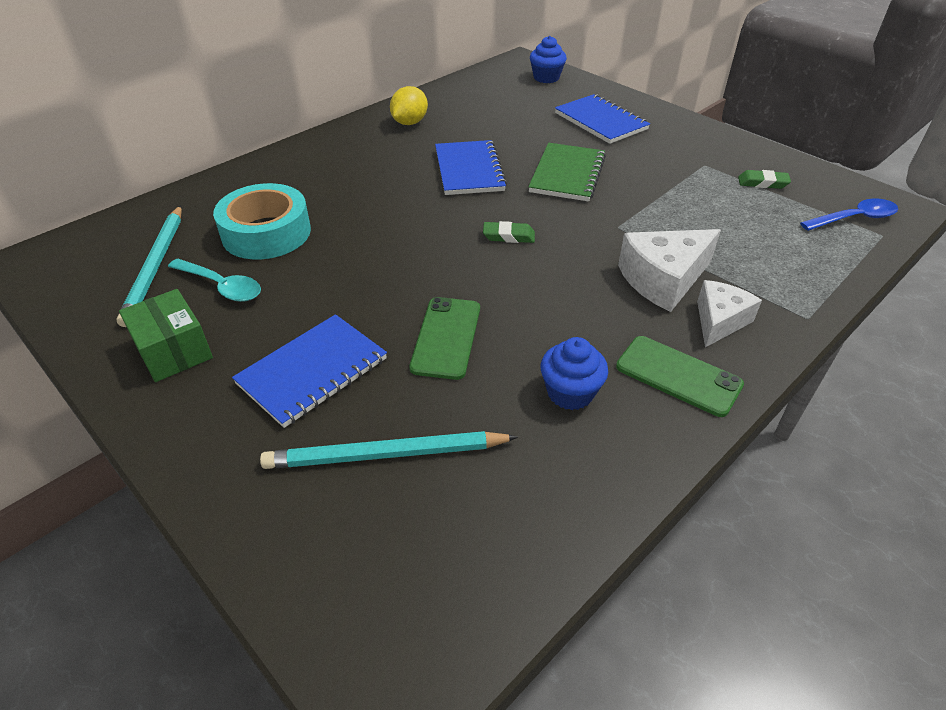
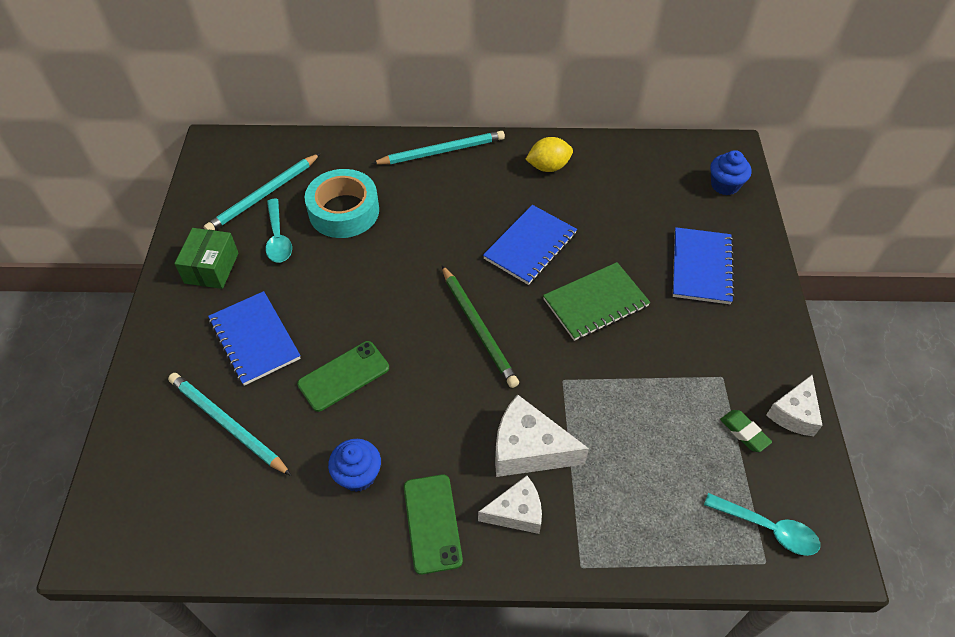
camera: 45 degrees right, 10 degrees up
(303, 153) = (441, 151): none -> turquoise pencil
(312, 371) = (255, 339): blue notebook -> blue notebook turned 60 degrees clockwise
(508, 236) = (478, 328): green eraser -> green pencil
(769, 158) = (794, 413): none -> white cheese
(854, 218) = (767, 528): blue spoon -> turquoise spoon

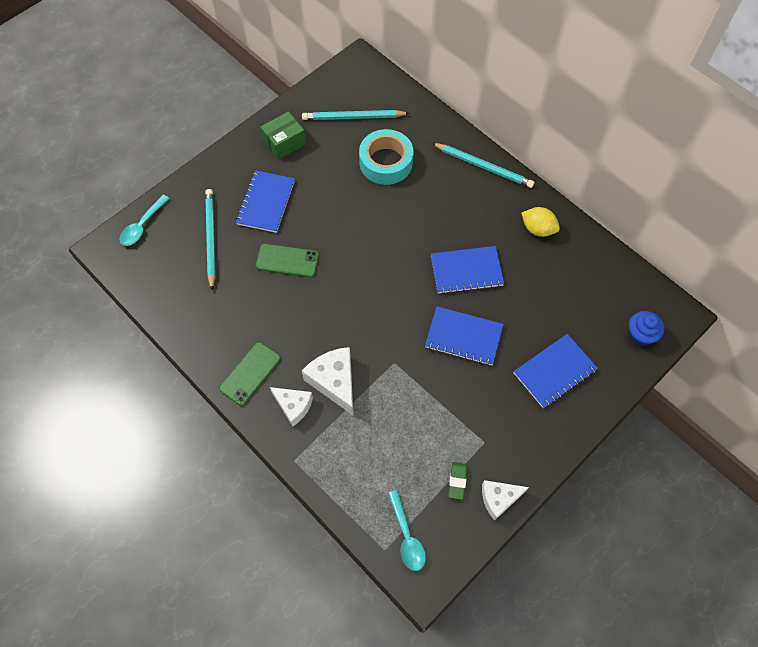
camera: 45 degrees right, 10 degrees up
(278, 238) = (334, 151): turquoise spoon -> turquoise spoon (142, 226)
(358, 475) = (242, 318): blue cupcake -> none
(478, 328) = (382, 294): green pencil -> none
(595, 303) = (463, 337): green notebook -> blue notebook

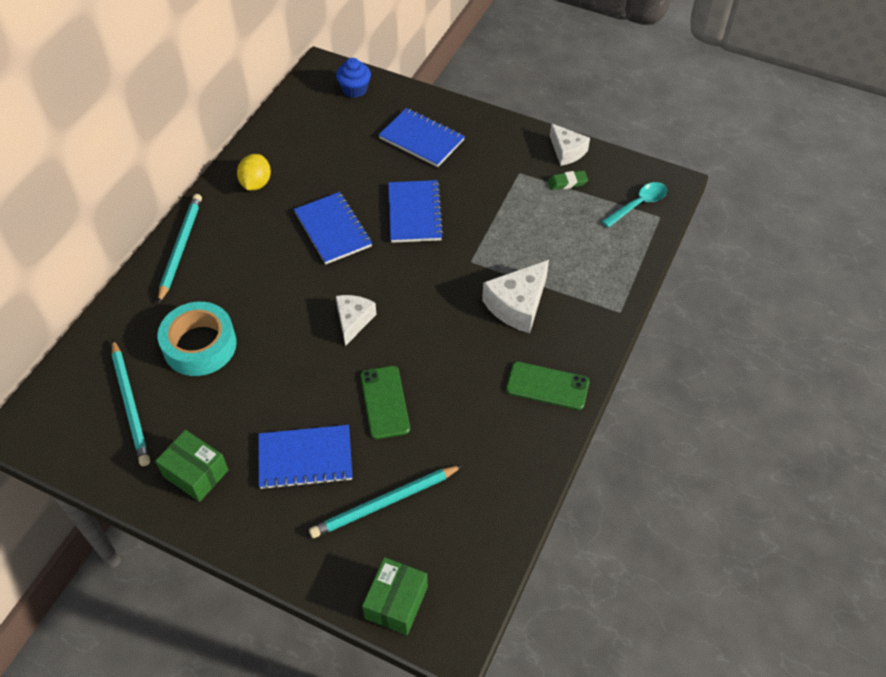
camera: 110 degrees left, 10 degrees down
(142, 226) = (396, 602): turquoise spoon -> green box
(293, 406) = (563, 332): white cheese -> white cheese (353, 321)

